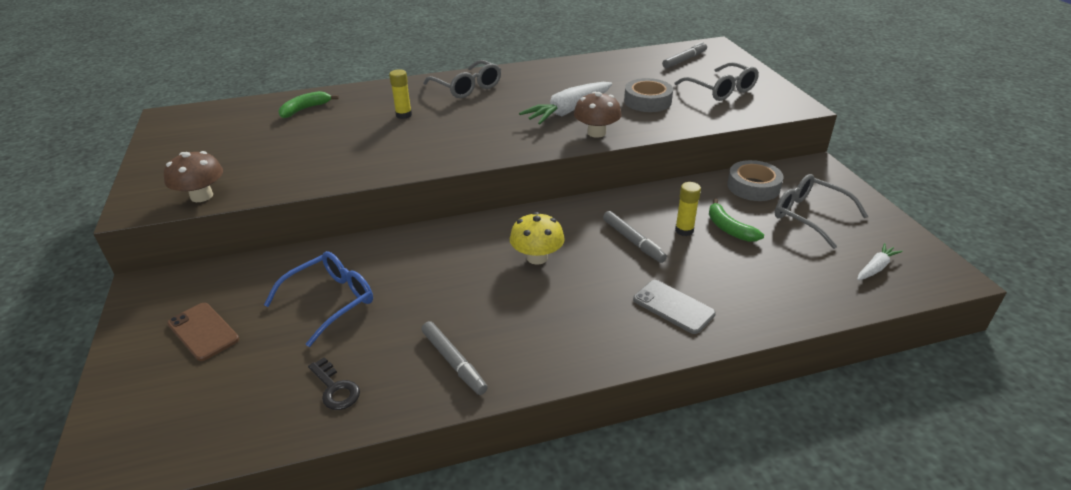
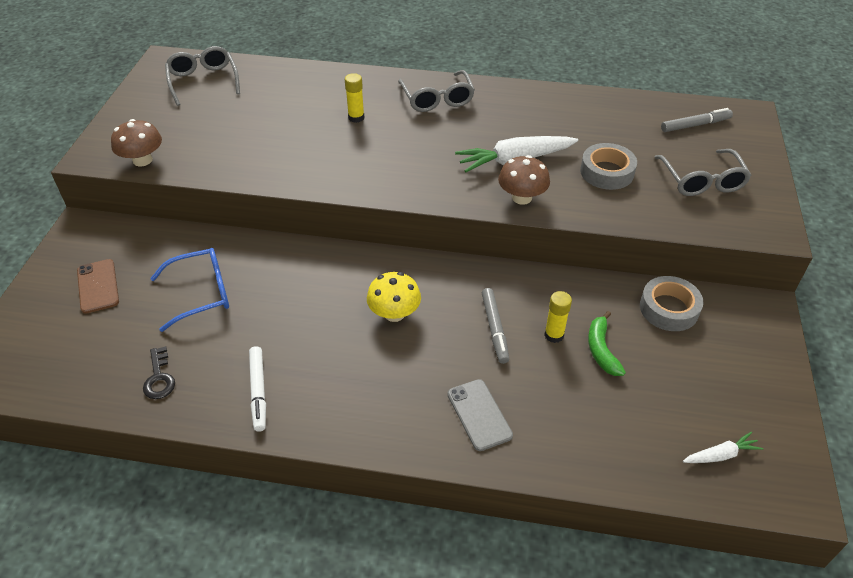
camera: 25 degrees right, 10 degrees up
(305, 109) = (276, 84): green banana -> none
(454, 362) = (258, 391): grey marker -> white marker
(809, 216) = (701, 367): grey glasses -> grey glasses (203, 81)

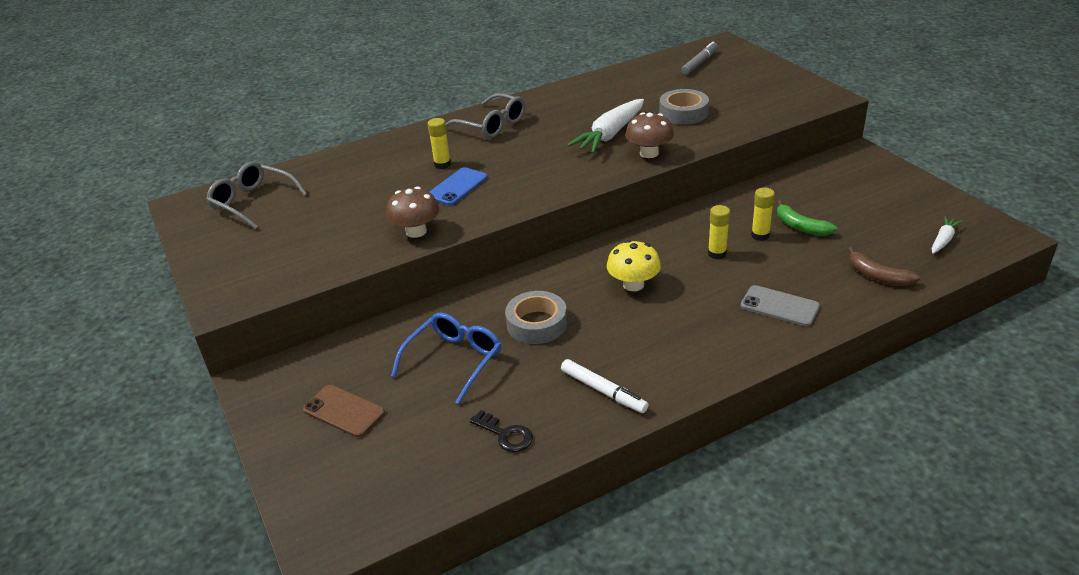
camera: 35 degrees left, 10 degrees down
(142, 160) = (284, 281): brown mushroom -> brown mushroom (416, 231)
(340, 145) = (457, 187): none -> blue phone
(494, 329) = (717, 253): grey marker -> yellow glue stick
(604, 447) = (877, 276): none -> brown banana
(669, 309) = (807, 183): grey tape -> grey tape (536, 324)
(702, 181) = (749, 90): grey glasses -> none

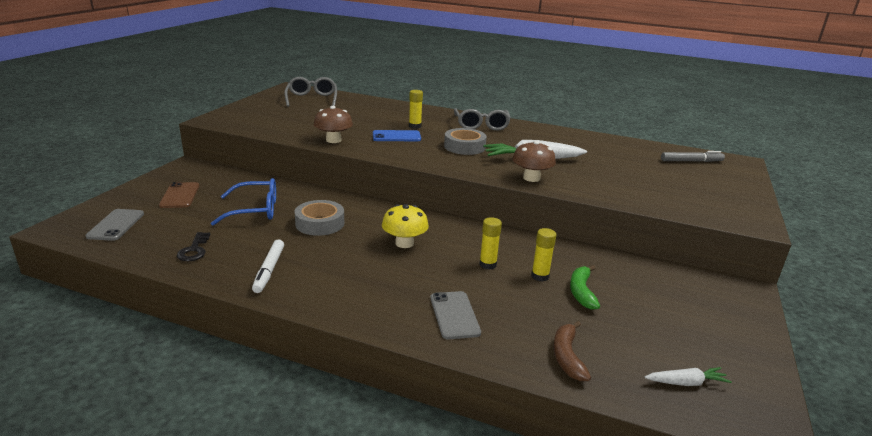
camera: 45 degrees right, 10 degrees down
(370, 487) = (116, 225): none -> grey phone
(683, 113) = (608, 175): grey tape -> grey tape (464, 147)

